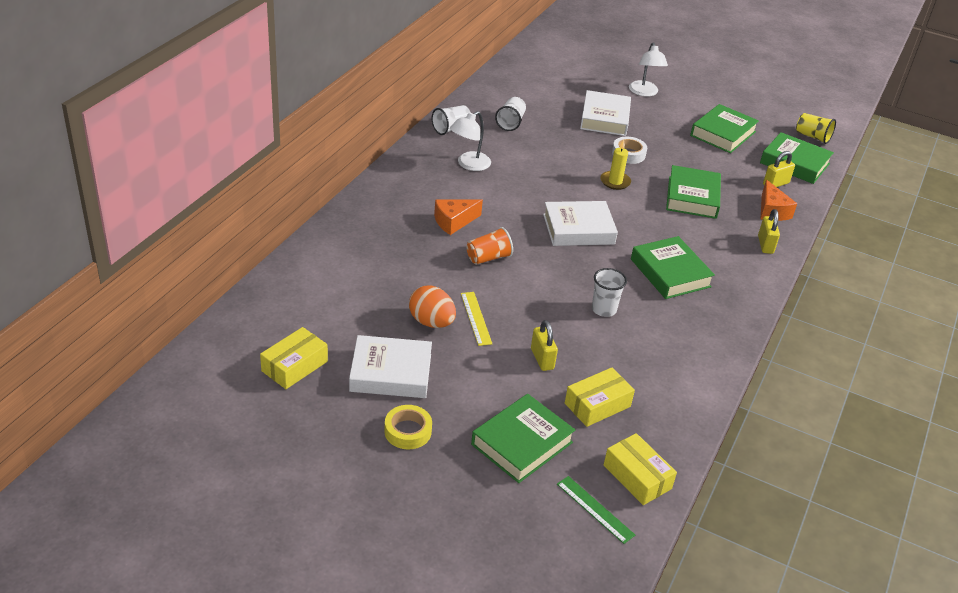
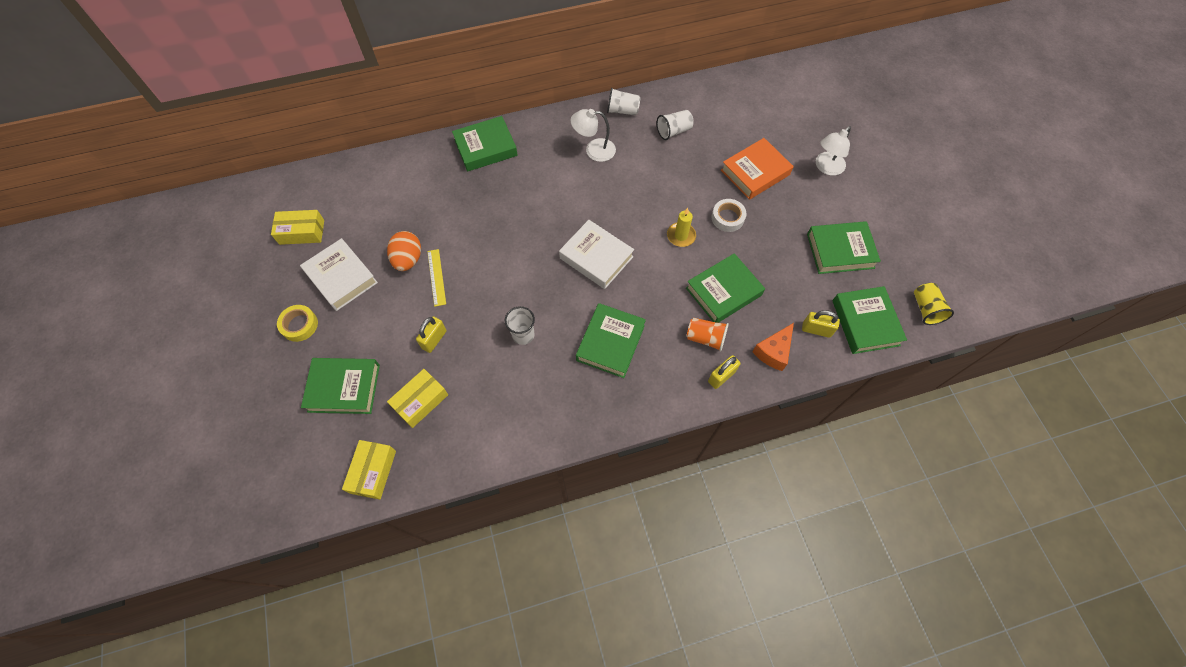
camera: 50 degrees right, 25 degrees up
(375, 209) = (485, 148): none -> green book
(454, 222) = (521, 191): orange cheese -> none
(476, 318) = (436, 277): yellow ruler -> yellow ruler turned 45 degrees counterclockwise
(488, 258) = (505, 236): orange cup -> orange cup (705, 338)
(595, 509) = (322, 469): green ruler -> none
(597, 405) = (420, 401): yellow box -> yellow box turned 60 degrees counterclockwise
(604, 118) = (755, 172): white book -> orange book

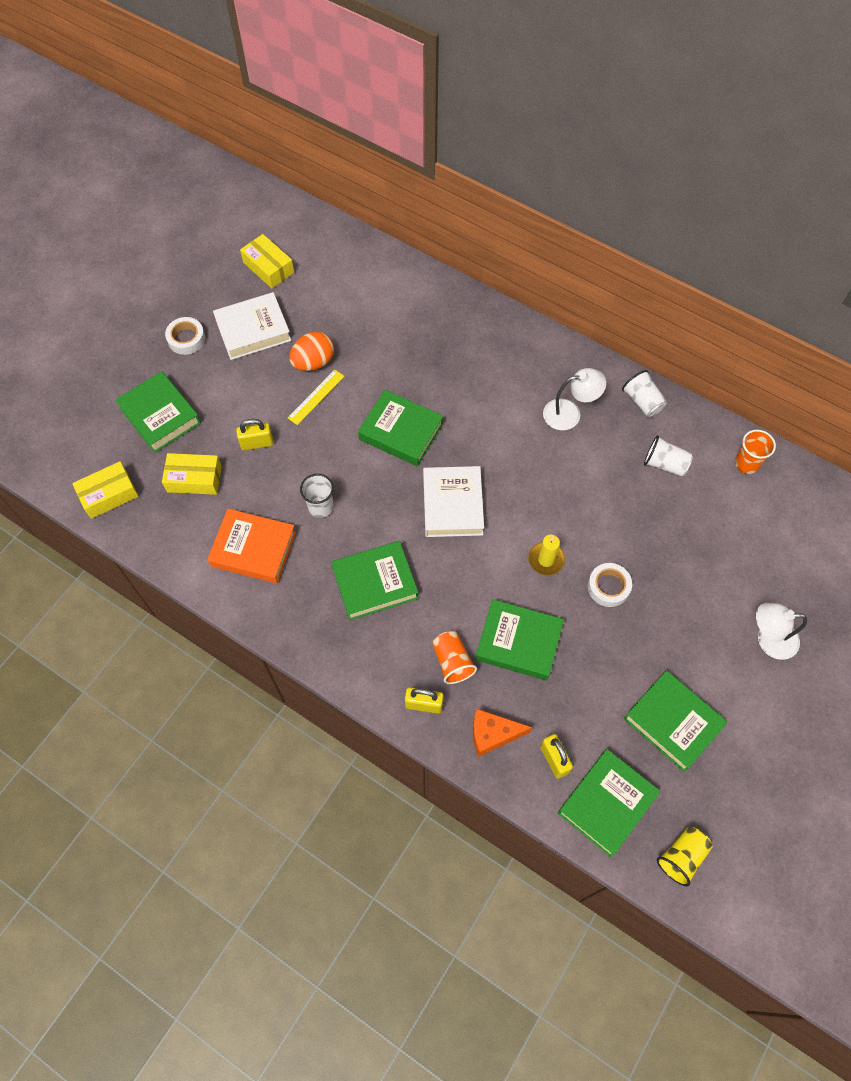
camera: 50 degrees right, 0 degrees up
(299, 325) = (186, 339): yellow tape -> white tape
(341, 277) = (253, 330): white book -> white book turned 60 degrees clockwise
(485, 148) = (482, 326): green book -> green book (401, 432)
(594, 150) = (569, 413): white lamp -> white lamp turned 120 degrees clockwise
(709, 95) = (746, 463): none -> orange cup
(755, 172) = (690, 574): orange book -> orange book (253, 549)

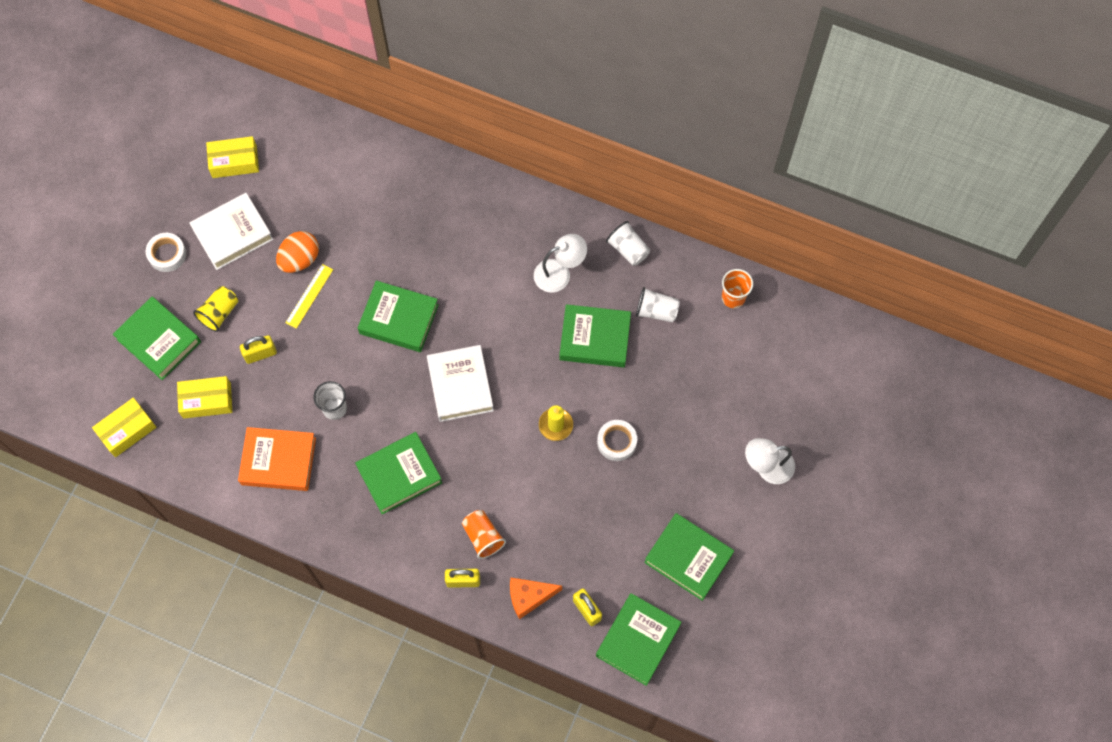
camera: 10 degrees left, 5 degrees up
(268, 267) = (234, 161): yellow box -> yellow box turned 45 degrees counterclockwise
(518, 642) = (540, 508): green book -> green book (595, 338)
(681, 857) = (707, 675): yellow cup -> yellow cup (219, 313)

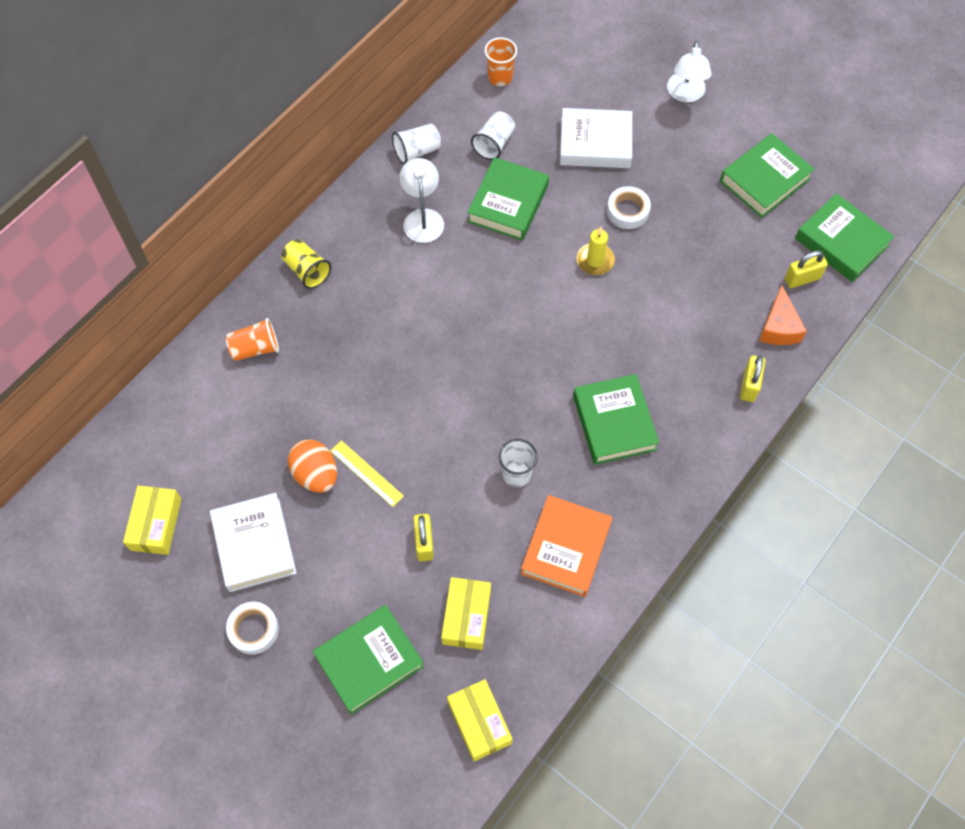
camera: 75 degrees left, 5 degrees down
(219, 313) = (355, 580): yellow cup -> yellow cup (307, 270)
(399, 319) = (427, 384): green book -> none
(460, 385) = (525, 340): white book -> white book (595, 143)
(483, 537) = (704, 356): orange cup -> orange cup (255, 348)

